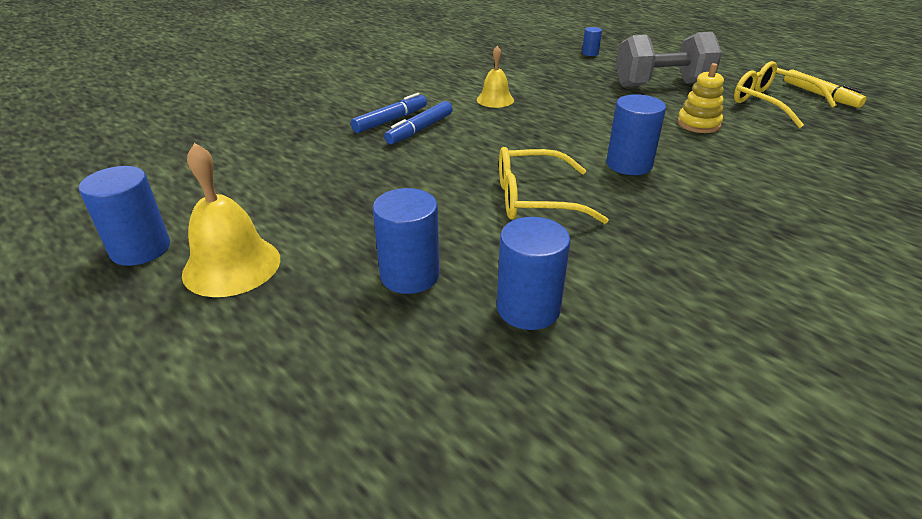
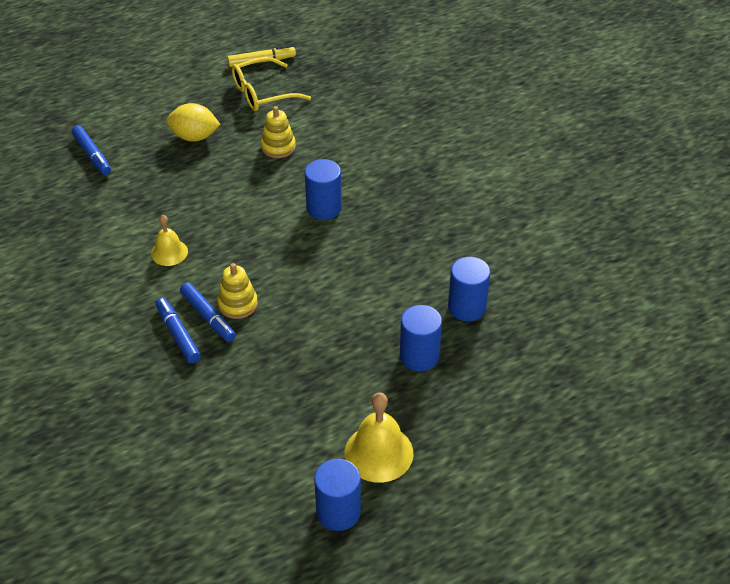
camera: 75 degrees left, 10 degrees up
(444, 141) = (238, 304): none -> yellow stacking toy
(534, 199) = (351, 272): yellow glasses -> none
(590, 53) = (92, 155): blue cylinder -> blue marker
(661, 84) = (194, 137): grey dumbbell -> yellow lemon

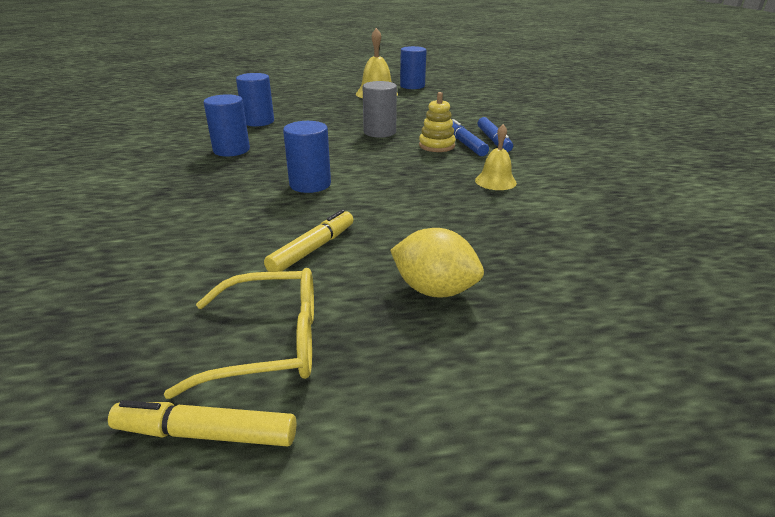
camera: 160 degrees left, 15 degrees down
(92, 155) = (619, 299): blue marker -> none
(278, 147) = (312, 249): yellow stacking toy -> yellow marker
(311, 319) = (379, 132): none -> grey cylinder
(419, 356) = (317, 112): blue cylinder -> blue cylinder (231, 150)

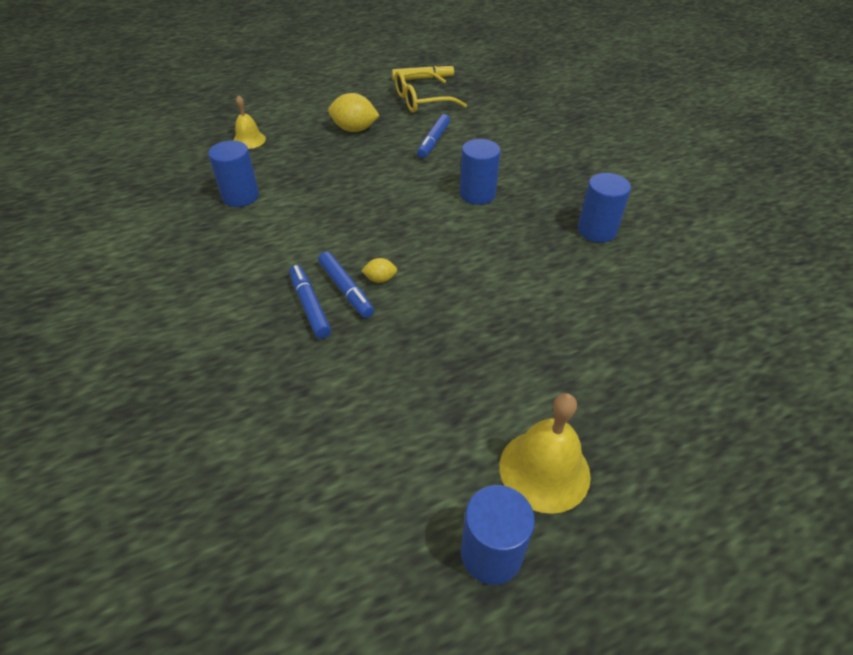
camera: 165 degrees right, 15 degrees up
(258, 122) = (638, 300): blue cylinder -> blue cylinder (240, 196)
(312, 249) = (433, 141): yellow marker -> blue marker
(379, 132) = (461, 300): grey cylinder -> none
(436, 146) = (380, 279): yellow stacking toy -> yellow lemon
(495, 181) = (314, 224): yellow bell -> yellow bell (249, 140)

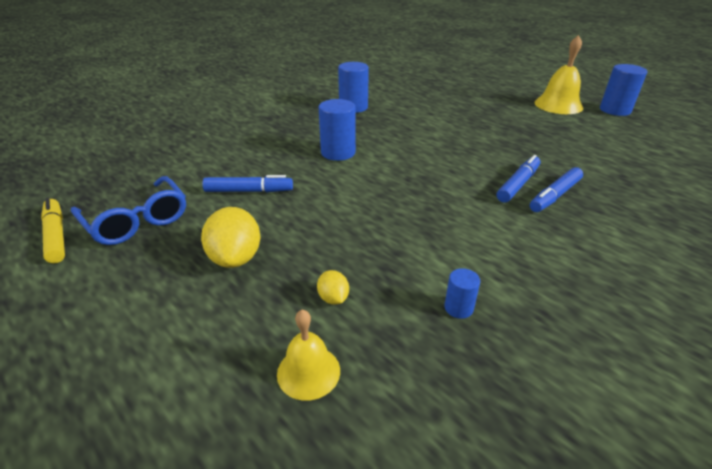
camera: 110 degrees left, 10 degrees down
(240, 196) = (458, 308): blue cylinder -> blue cylinder, size x0.53
(380, 279) = (489, 173): yellow lemon -> yellow lemon (333, 298)
(422, 100) = (137, 221): yellow glasses -> blue glasses

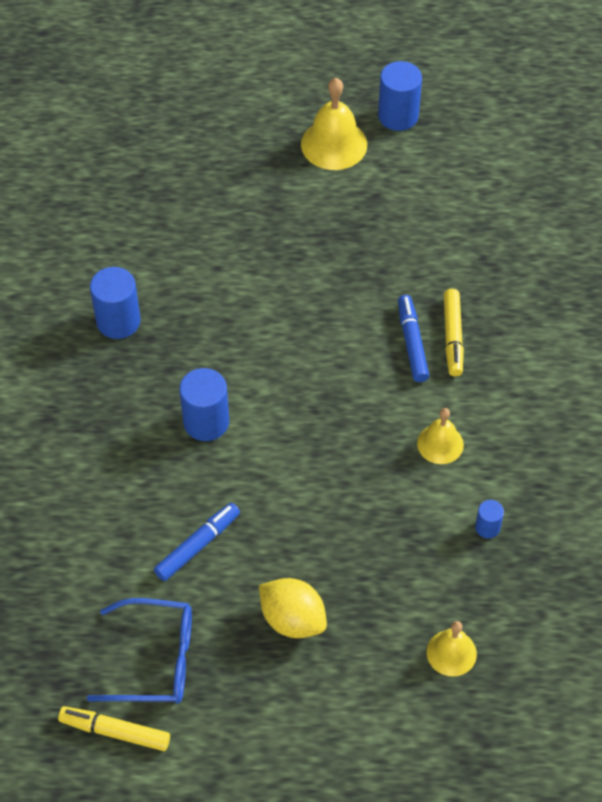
camera: 45 degrees left, 20 degrees up
(333, 298) = (404, 590): yellow lemon -> none
(478, 238) = (440, 444): none -> yellow bell
(555, 196) = (453, 337): blue marker -> yellow marker

